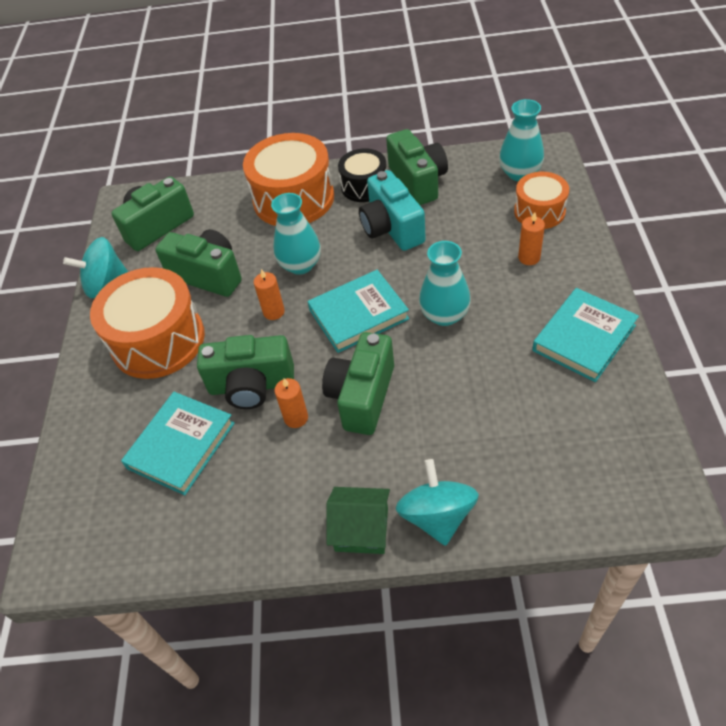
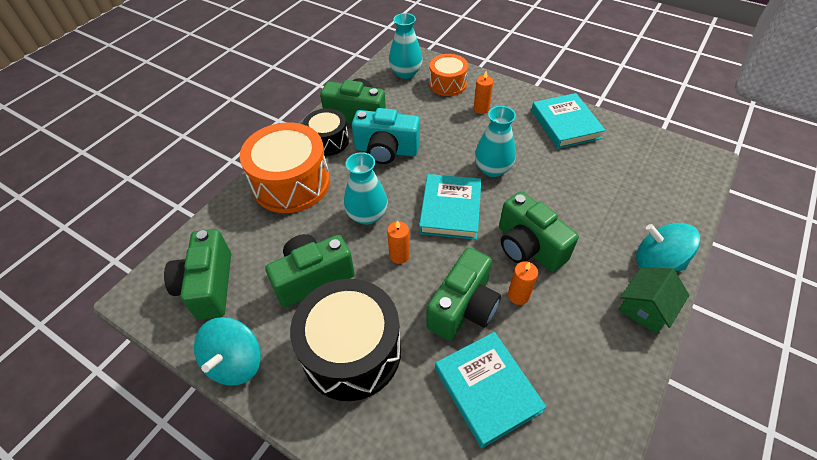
camera: 60 degrees left, 0 degrees up
(158, 340) = (351, 351): orange drum -> black drum

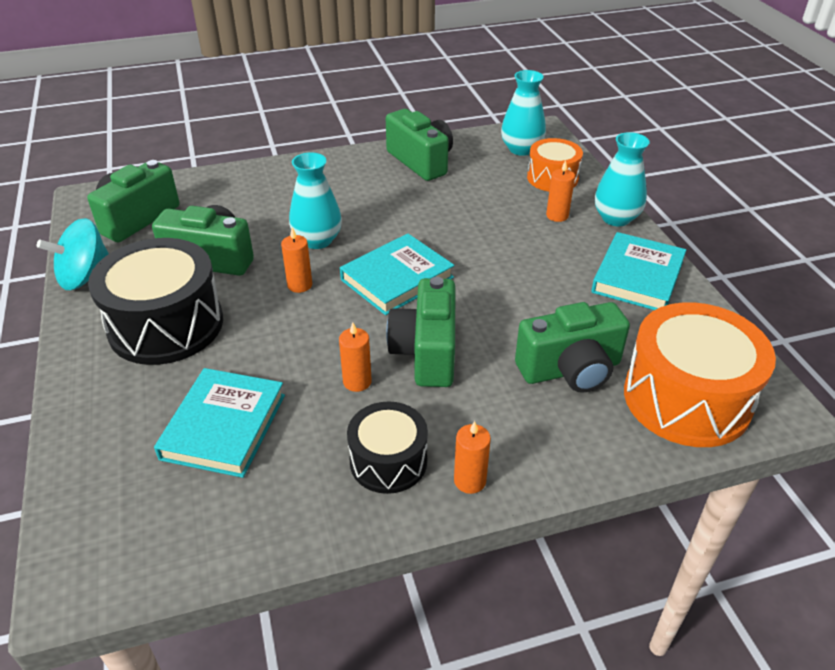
camera: 40 degrees right, 10 degrees down
(291, 183) = (291, 184): orange drum -> orange drum (686, 398)
(328, 141) = (366, 168): black drum -> black drum (388, 461)
(386, 150) = (407, 201): turquoise camera -> none
(463, 308) = (294, 357): green camera -> green camera (570, 369)
(492, 169) = (490, 271): turquoise vase -> turquoise vase (616, 218)
(645, 308) = (470, 481): green house -> orange candle
(657, 262) = (550, 455): turquoise spinning top -> none

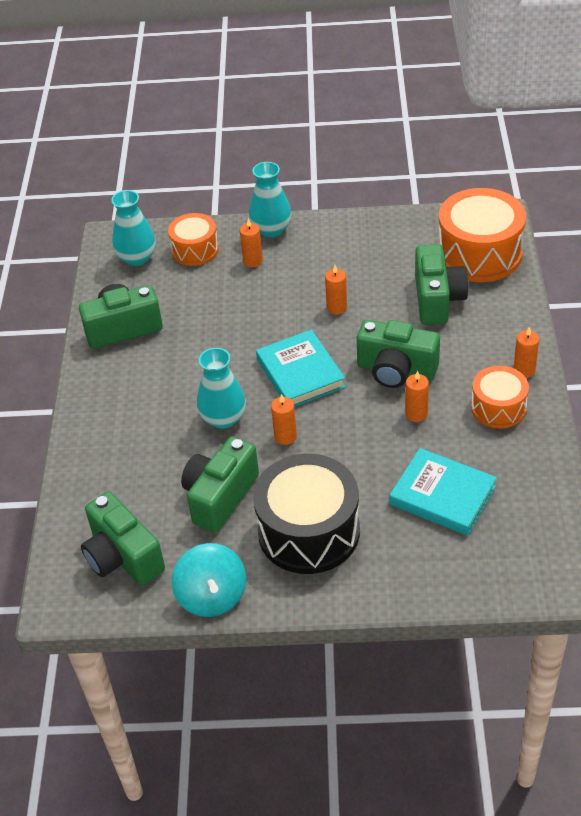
camera: 70 degrees left, 5 degrees up
(388, 461) = (498, 407): black drum -> orange drum
(513, 287) = (337, 307): none -> orange candle
(637, 277) = (349, 239): turquoise book -> none

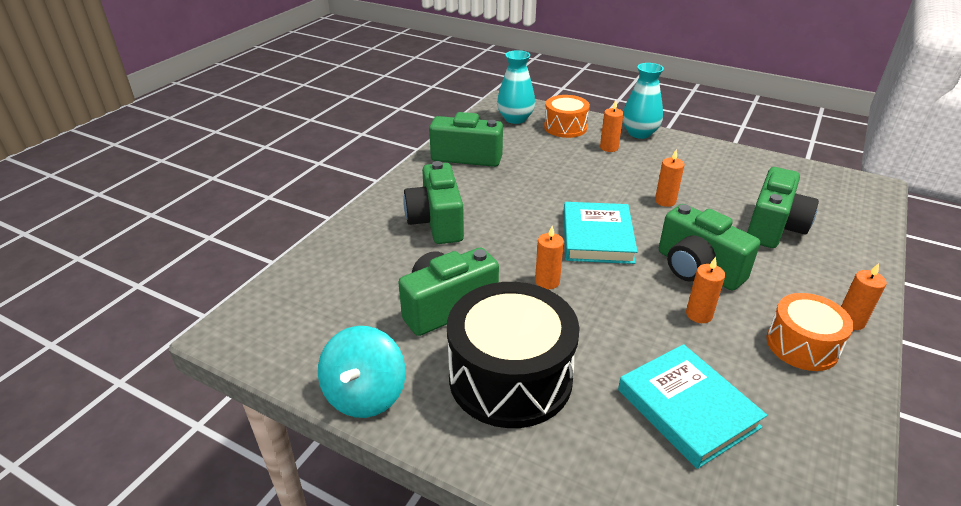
camera: 25 degrees right, 10 degrees down
(123, 557) = (317, 319): green camera -> green camera (437, 222)
(223, 418) = (500, 245): turquoise vase -> none
(479, 254) = (838, 206): orange drum -> none

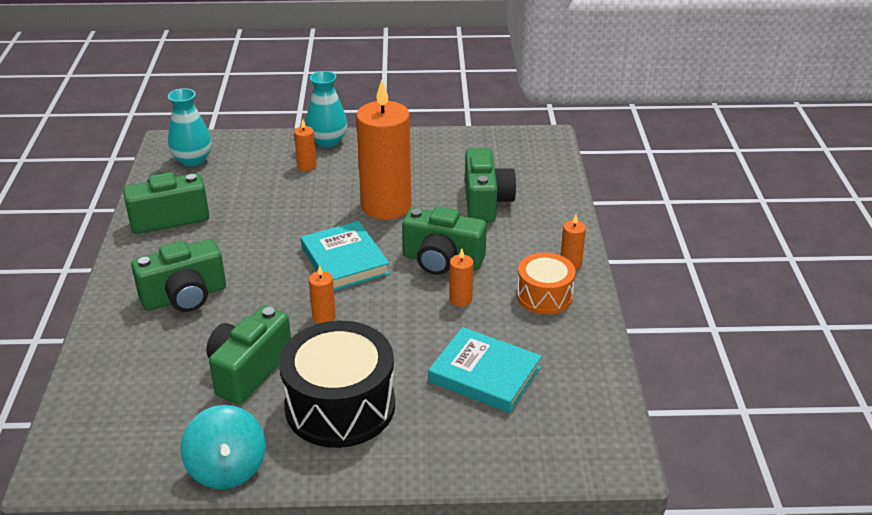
camera: 30 degrees left, 0 degrees up
(437, 222) = (185, 297): green camera -> green camera turned 75 degrees counterclockwise
(565, 127) = (251, 155): orange drum -> none
(665, 201) = (386, 206): orange candle -> orange candle, size x2.46

